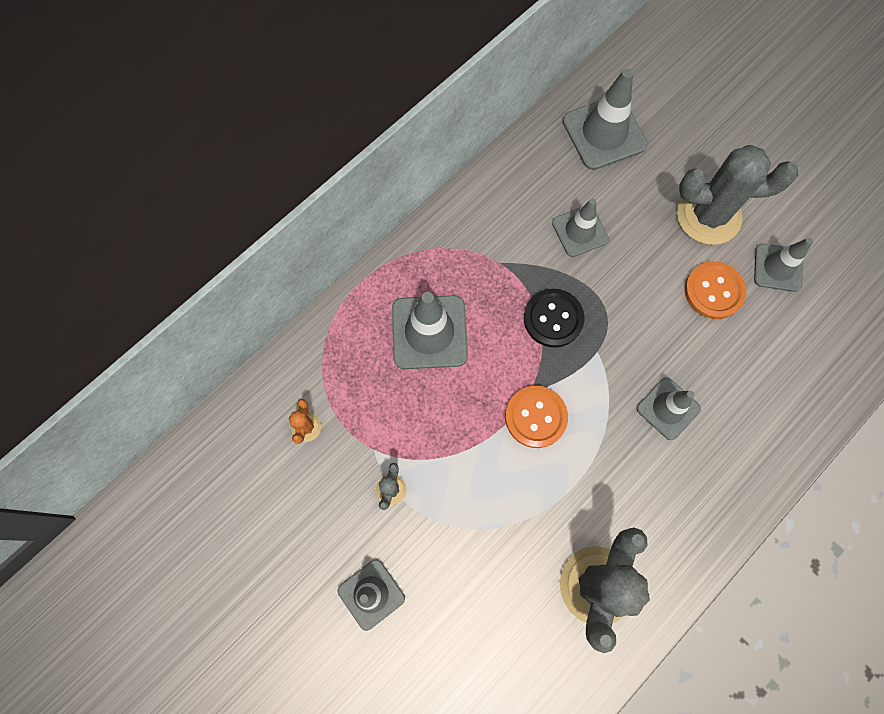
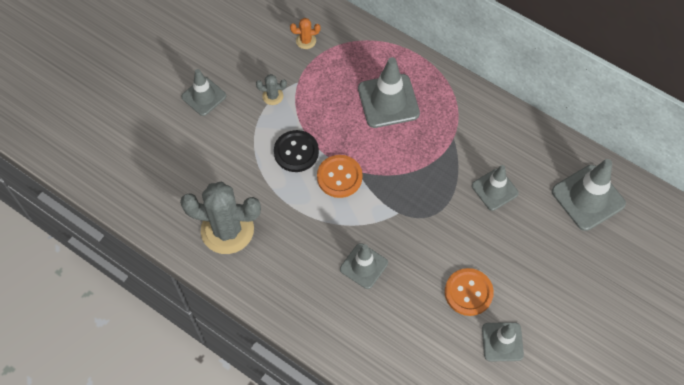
camera: 80 degrees right, 10 degrees down
(553, 319) = (417, 179): black button -> black button (296, 152)
(708, 215) = (535, 284): grey cactus -> none

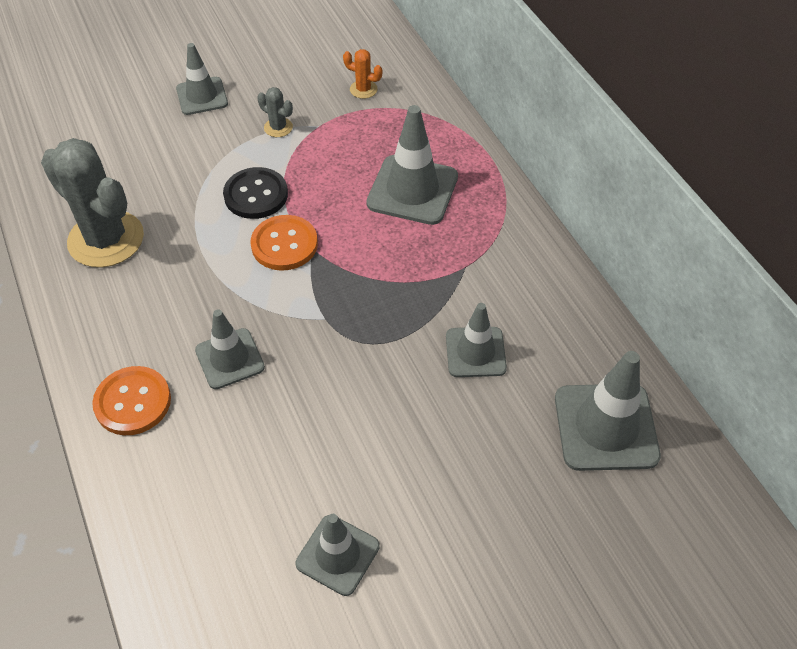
camera: 30 degrees right, 10 degrees down
(468, 292) = (340, 463): orange button -> orange button (133, 402)

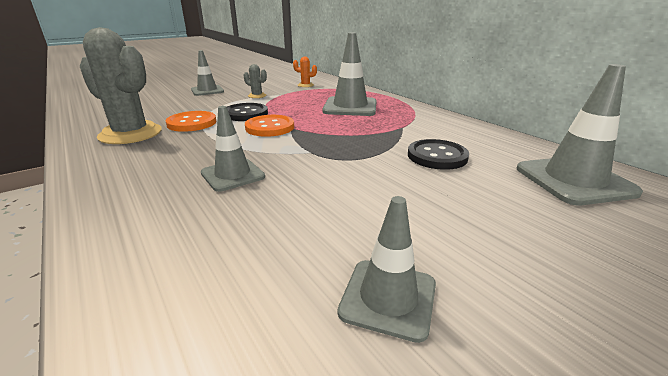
camera: 10 degrees left, 25 degrees down
(133, 402) = (134, 206): orange button -> orange button (192, 123)
(475, 352) = (437, 156): grey traffic cone -> black button

